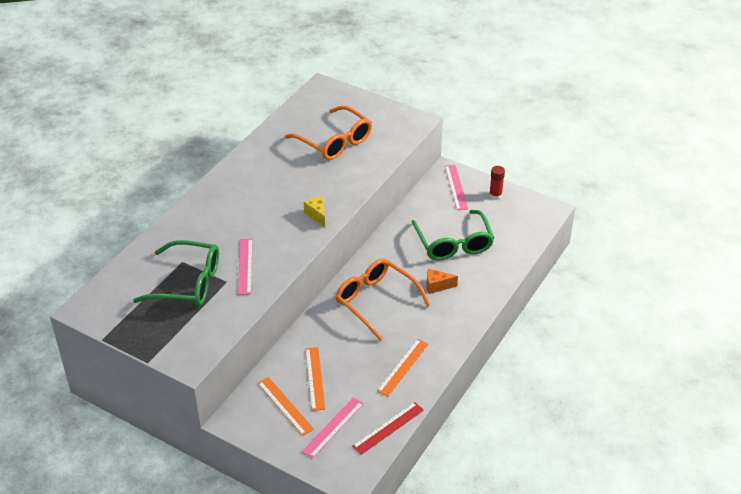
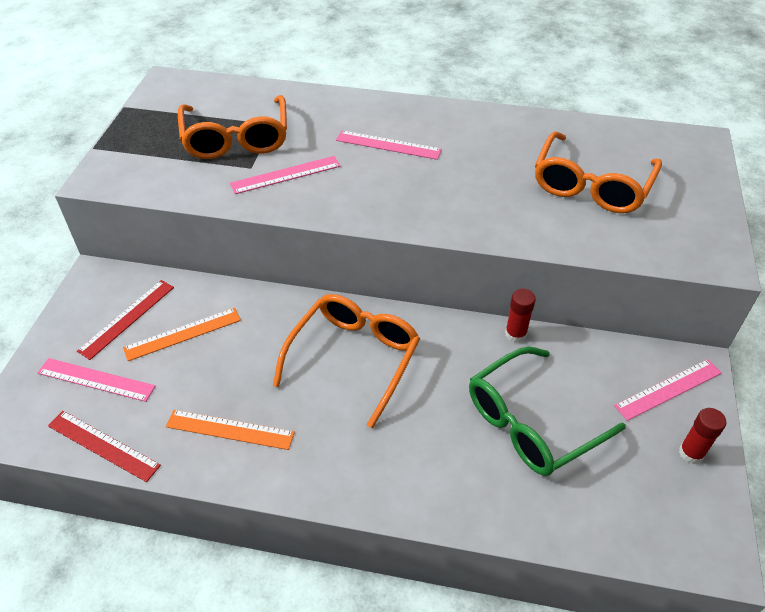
camera: 70 degrees right, 5 degrees up
(188, 283) = (236, 139): green glasses -> orange glasses
(243, 212) = (388, 145): none -> pink ruler
(285, 406) = (127, 318): orange ruler -> red ruler
(317, 215) = (420, 211): yellow cheese -> none
(392, 229) = (515, 334): none -> red glue stick
(437, 286) = (421, 426): orange cheese -> none

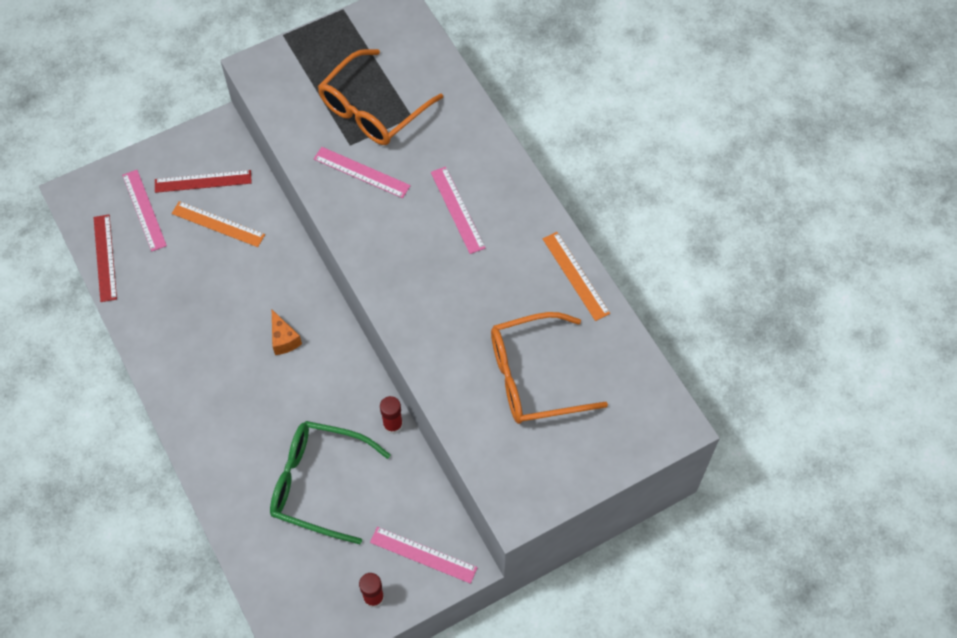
camera: 50 degrees right, 15 degrees up
(230, 429) = (170, 314): orange ruler -> orange ruler (576, 275)
(354, 358) = (284, 339): orange glasses -> orange cheese

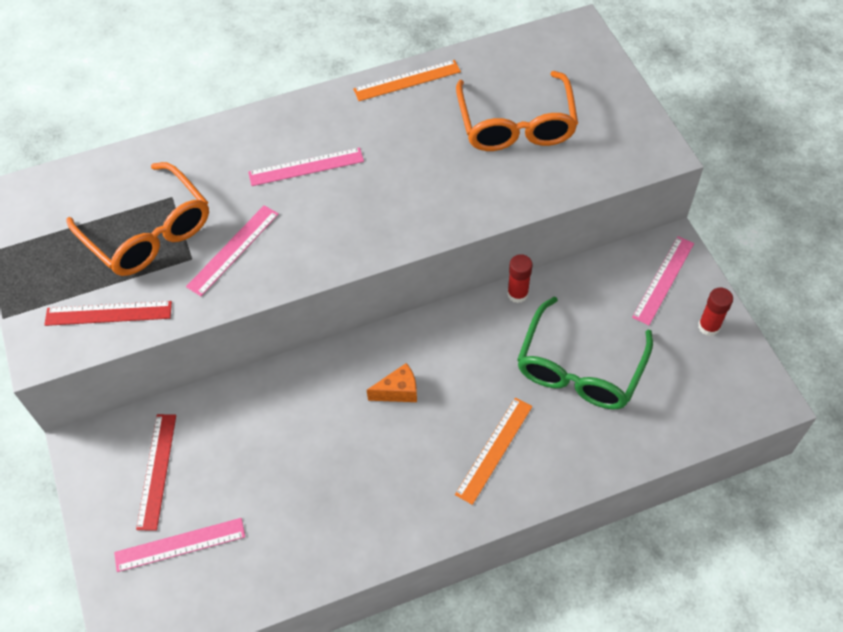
camera: 80 degrees left, 5 degrees down
(105, 257) = (240, 596): red ruler -> red ruler (108, 313)
(218, 224) = (224, 455): orange ruler -> orange ruler (494, 449)

